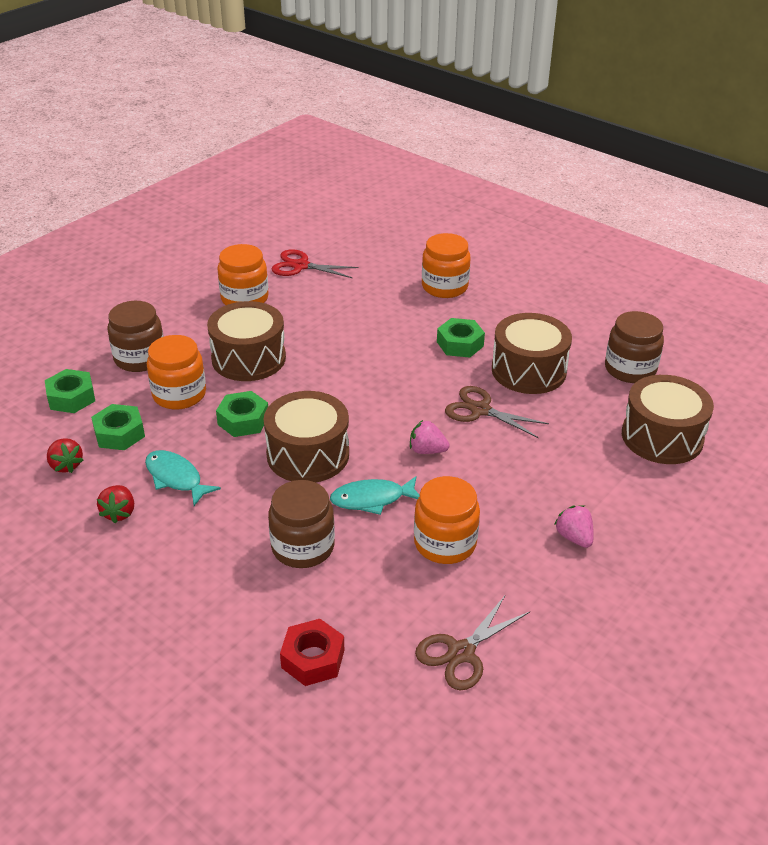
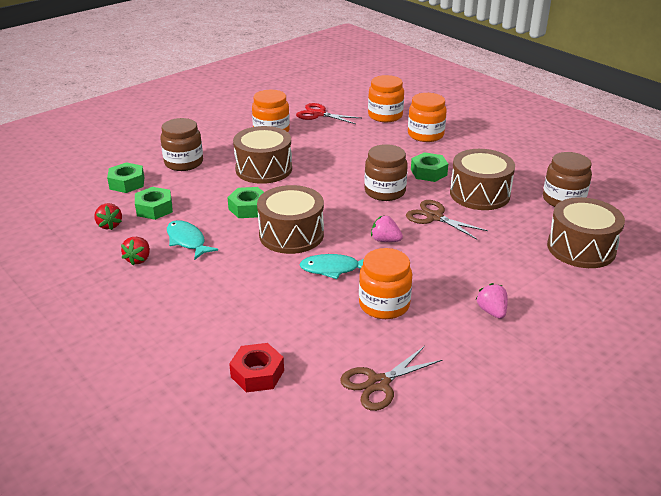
camera: 10 degrees right, 5 degrees down
(179, 394) = (205, 187): orange jar -> orange jar (385, 116)
(303, 547) = (270, 296): brown jar -> brown jar (385, 191)

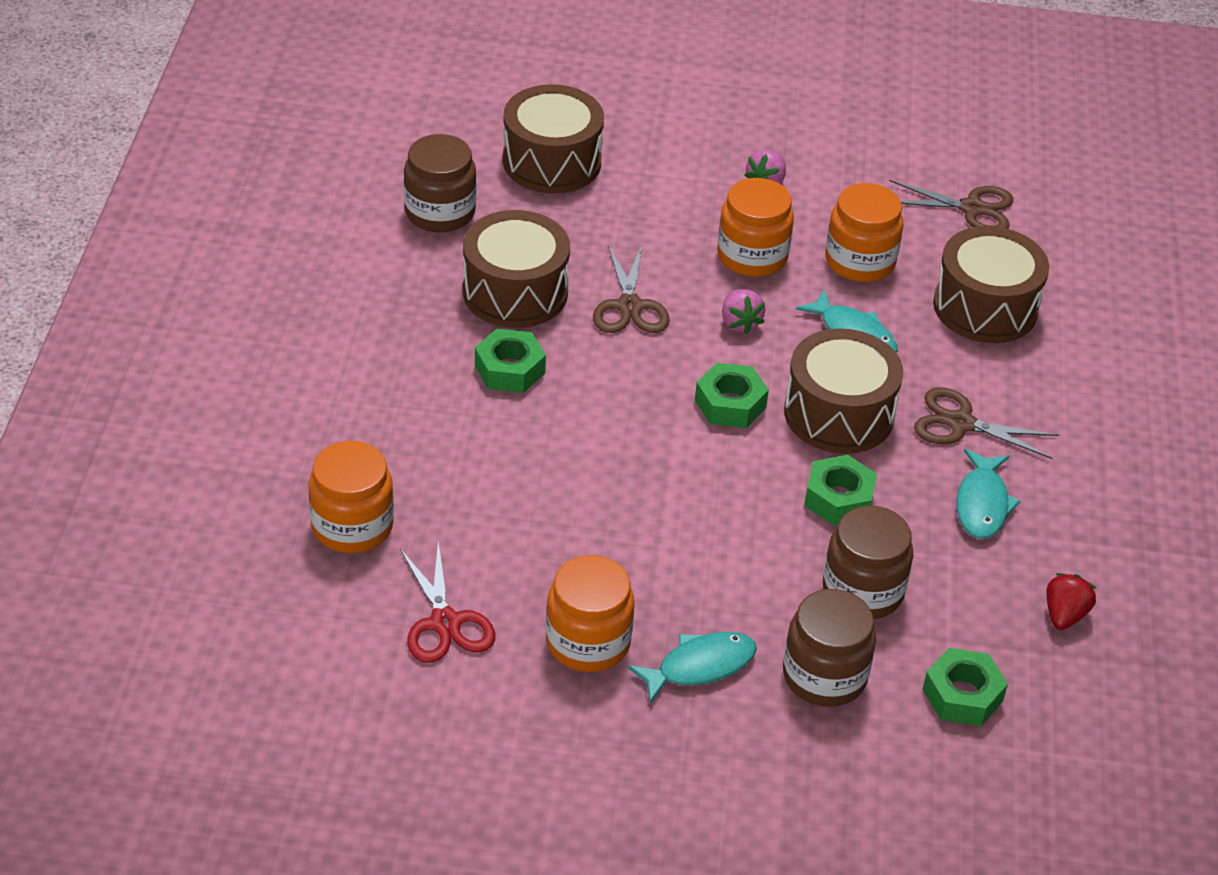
camera: 135 degrees left, 10 degrees up
(138, 259) = (1074, 520): red strawberry -> none
(154, 208) = (971, 600): green nut -> green nut (730, 404)
(228, 144) = (700, 666): none -> turquoise fish
(235, 264) = (961, 423): none -> brown scissors
(257, 374) = (1074, 291): red nut -> none
(264, 169) = (720, 559): brown drum -> brown drum (985, 307)
(385, 191) = (621, 386): brown jar -> brown jar (862, 591)
(425, 135) = (378, 435): orange jar -> orange jar (752, 256)

